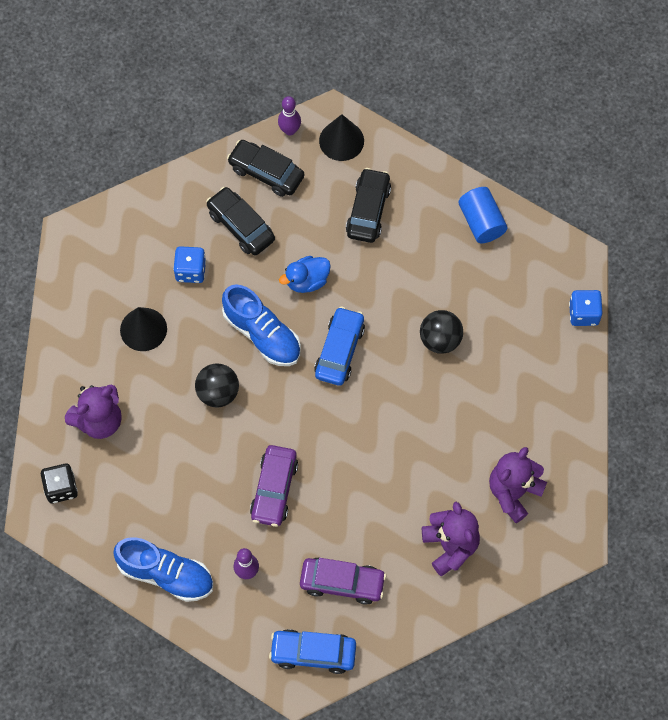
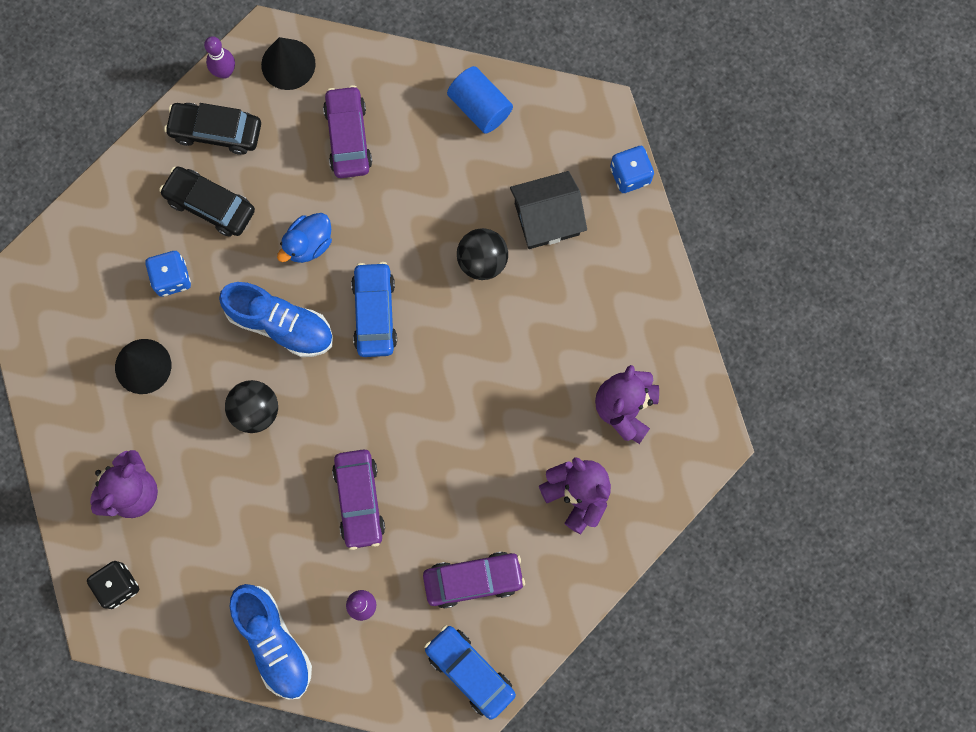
camera: 20 degrees left, 10 degrees up
(166, 574) = (273, 642): blue shoe -> blue shoe turned 60 degrees clockwise
(313, 653) = (470, 672): blue car -> blue car turned 60 degrees clockwise
(368, 210) = (348, 137): black car -> purple car
(503, 325) = (546, 219): none -> black house

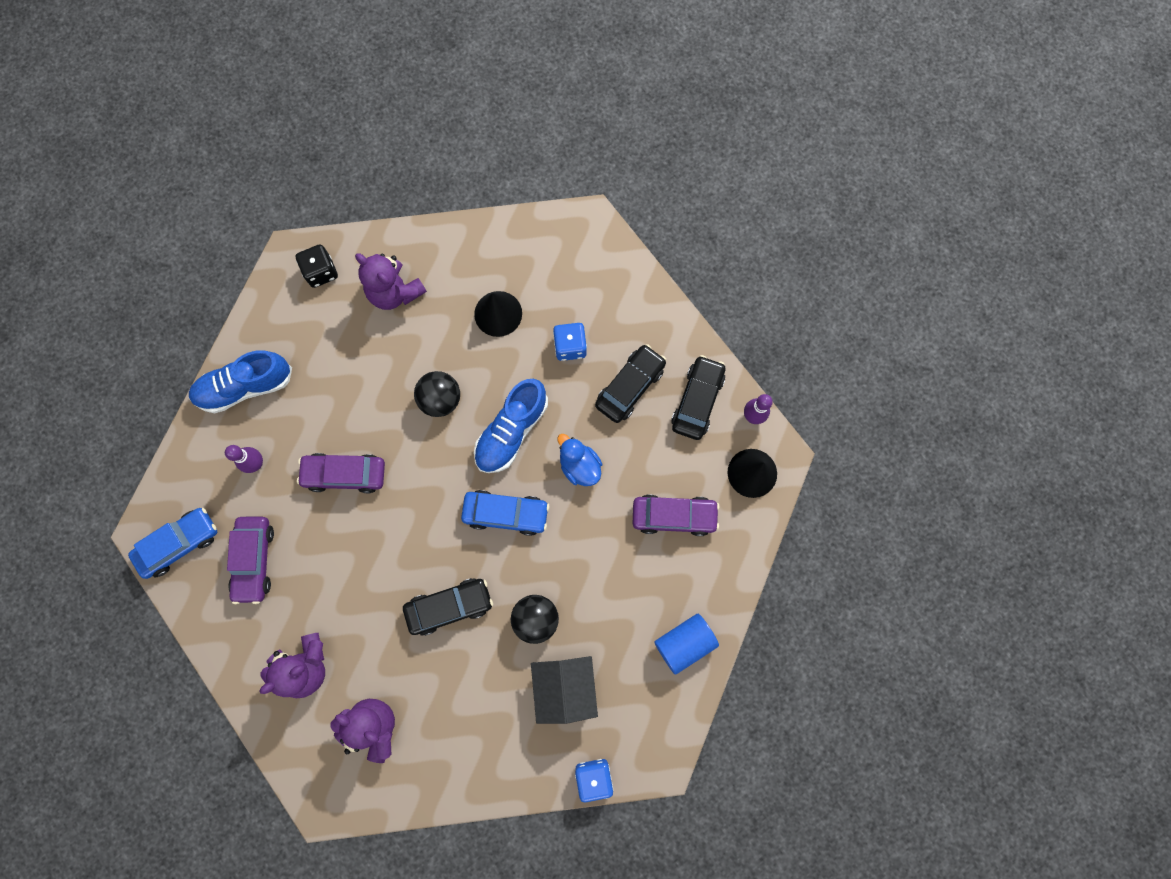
camera: 100 degrees right, 0 degrees up
(485, 354) = (449, 606): none -> black car

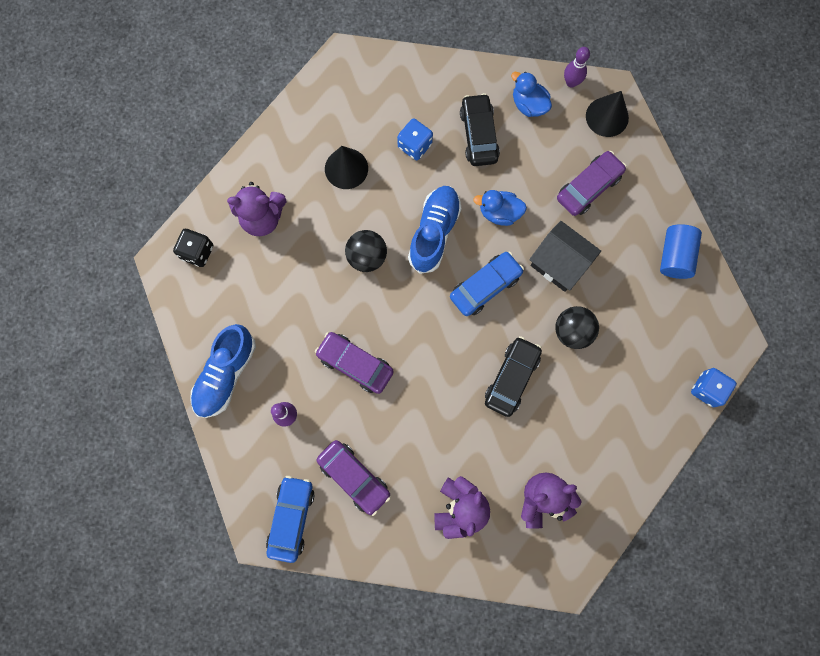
camera: 45 degrees left, 0 degrees up
(345, 474) = (355, 364): purple car -> purple car turned 75 degrees clockwise
(511, 431) = (434, 233): blue shoe -> blue shoe turned 150 degrees counterclockwise
(564, 687) = (633, 354): black house -> black house (559, 263)
(697, 401) = (528, 105): black car -> blue duck

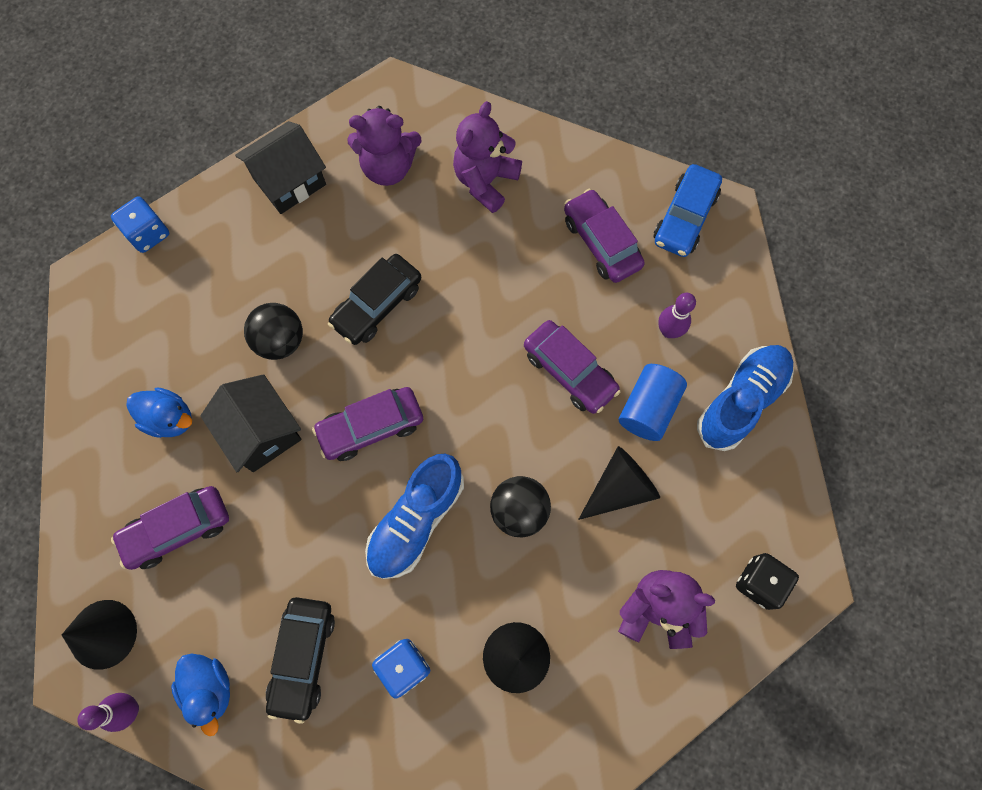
camera: 165 degrees left, 5 degrees down
(302, 290) = (619, 488): none -> black cone
(485, 286) = (371, 427): blue car -> purple car
(499, 213) = (316, 525): blue duck -> blue duck (170, 419)
(618, 465) = (289, 181): none -> black house
(674, 256) = (107, 401): blue cylinder -> blue cylinder (648, 408)

